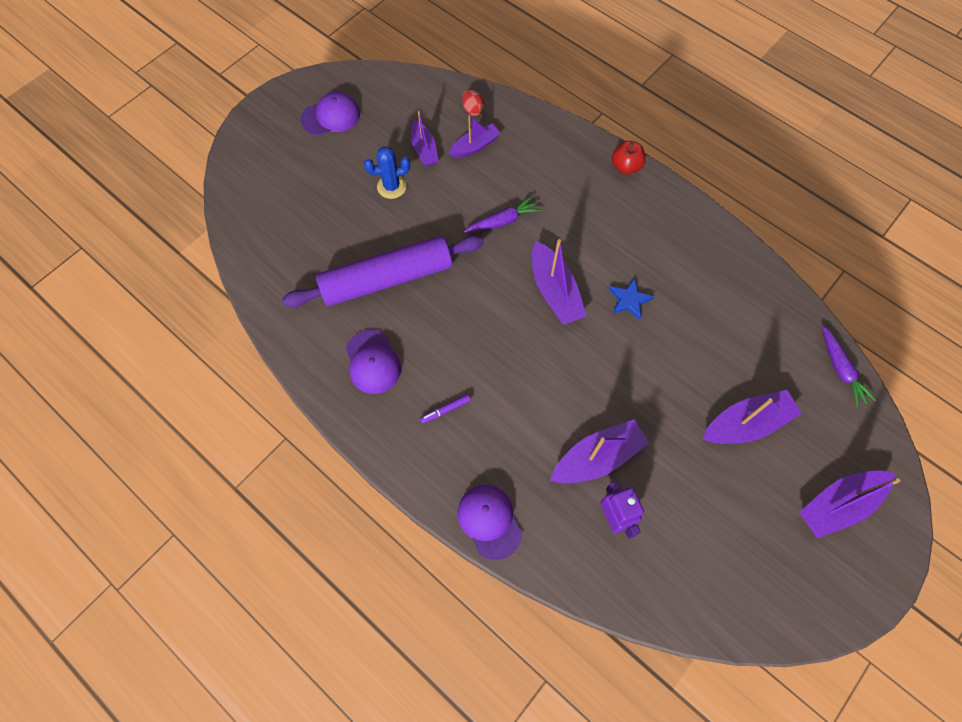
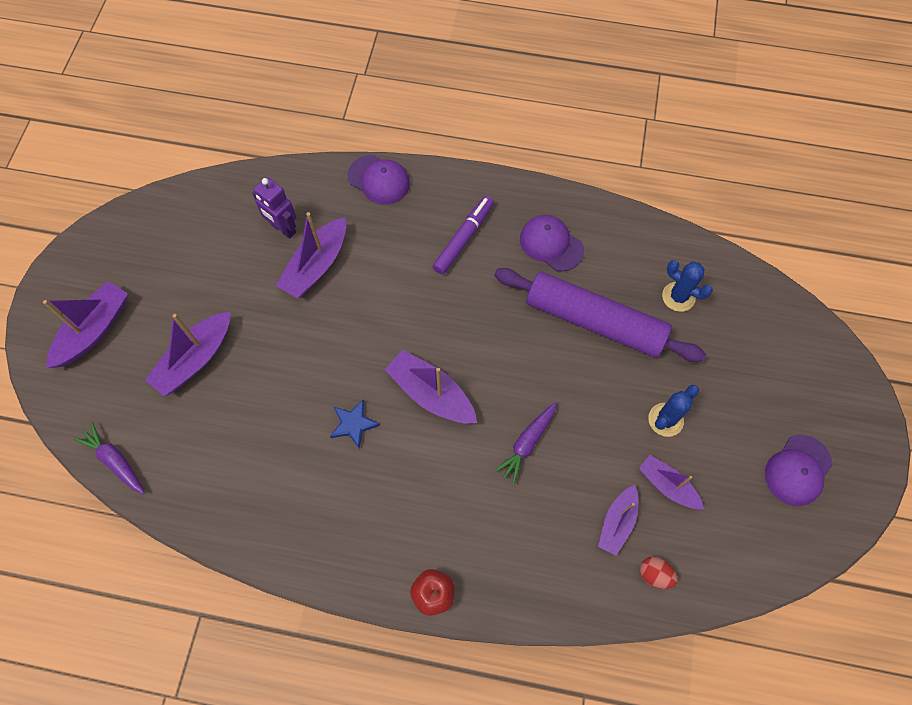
camera: 150 degrees right, 0 degrees up
(306, 263) = (678, 297): none -> blue cactus
(387, 279) = (594, 321): purple rolling pin -> purple rolling pin turned 75 degrees clockwise
(445, 410) = (464, 238): purple marker -> purple marker, size x1.89

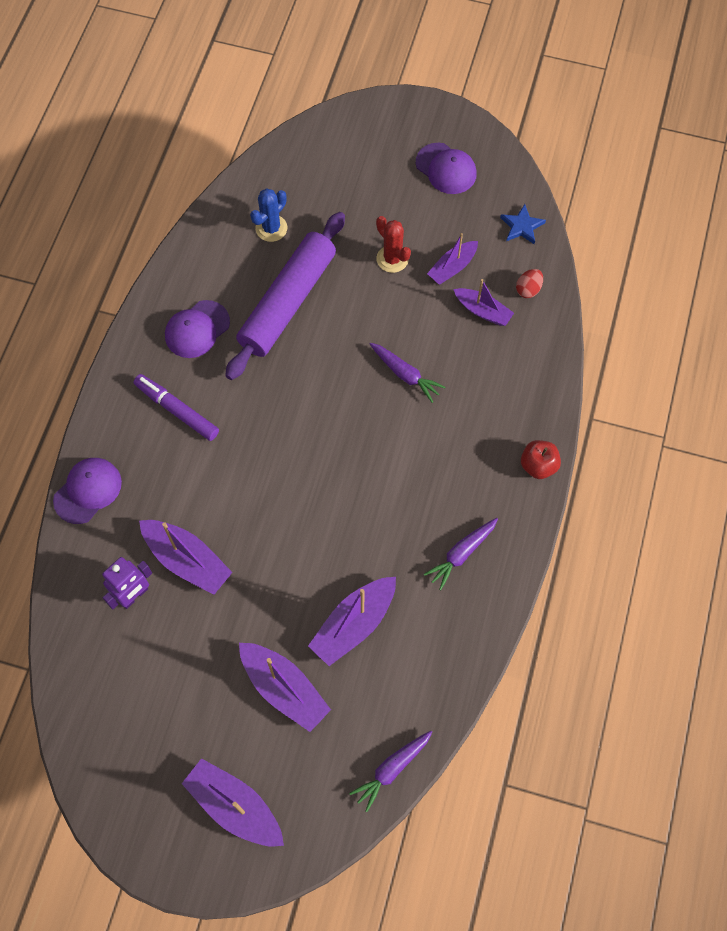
camera: 85 degrees left, 0 degrees up
(329, 514) = (461, 554): none -> purple carrot
(353, 424) = (372, 528): blue star -> blue star (521, 226)
(431, 394) = (347, 454): purple boat -> purple boat (354, 624)
(665, 420) = (392, 259): blue cactus -> red cactus

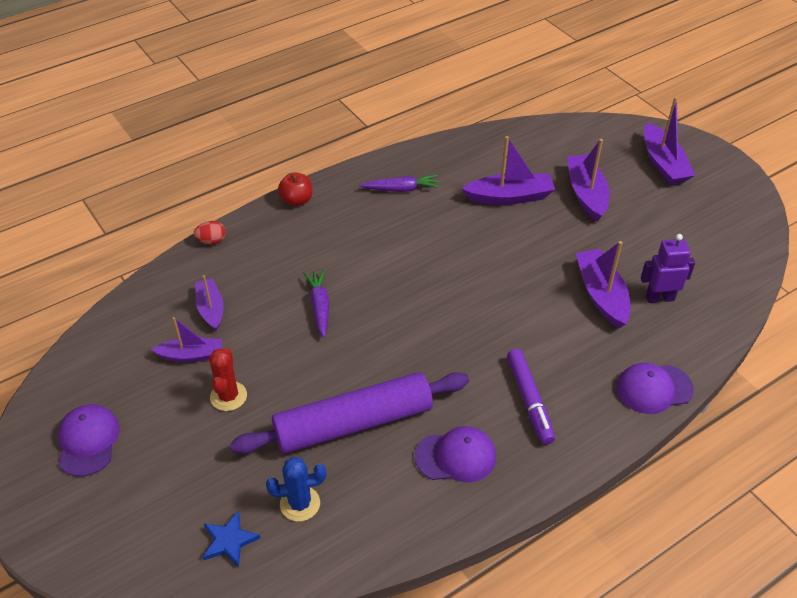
camera: 140 degrees left, 20 degrees down
(392, 769) = (549, 129): purple carrot -> none
(521, 226) = (99, 347): blue star -> blue star (229, 541)
(528, 289) = (159, 301): red egg -> red egg (211, 241)

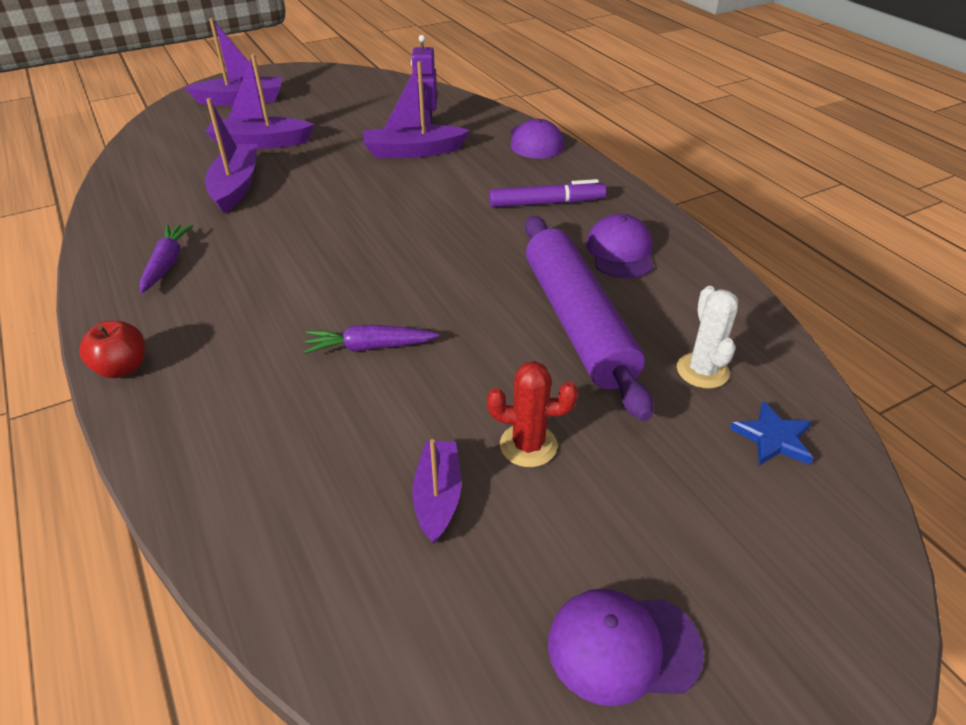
camera: 85 degrees left, 5 degrees down
(211, 241) = (163, 479): red egg -> none
(211, 309) = (337, 474): purple boat -> none
(300, 503) = (702, 371): blue cactus -> white cactus

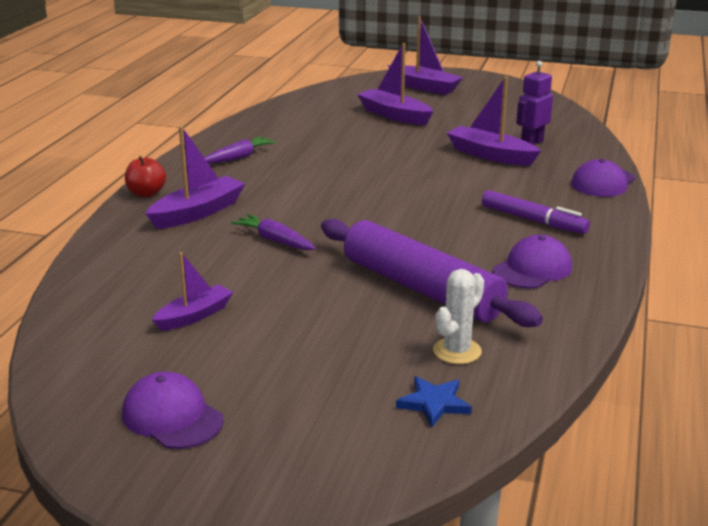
camera: 45 degrees right, 15 degrees down
(236, 186) = (338, 134): purple boat -> purple boat (198, 212)
(528, 445) = (278, 323): red cactus -> none
(578, 322) = (421, 288): purple rolling pin -> purple rolling pin turned 75 degrees counterclockwise

